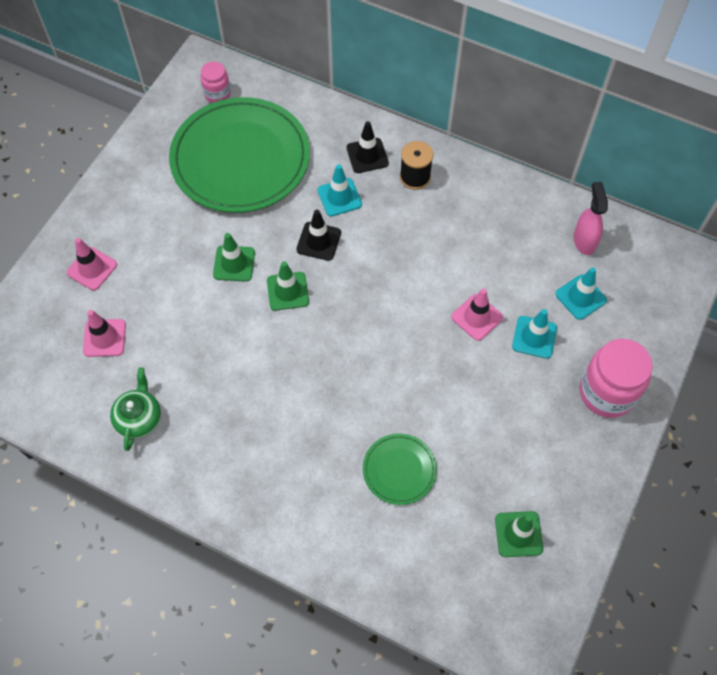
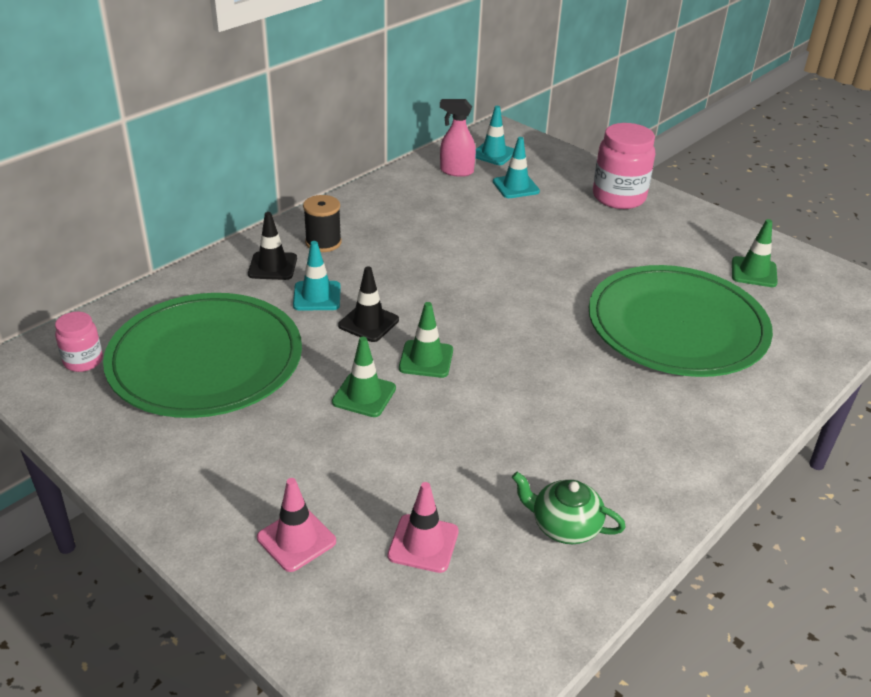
camera: 75 degrees left, 25 degrees down
(399, 470) = (677, 326): green plate -> green plate, size x2.22
(477, 317) = (514, 243): pink traffic cone -> none
(534, 337) = (549, 218): turquoise traffic cone -> turquoise traffic cone (493, 154)

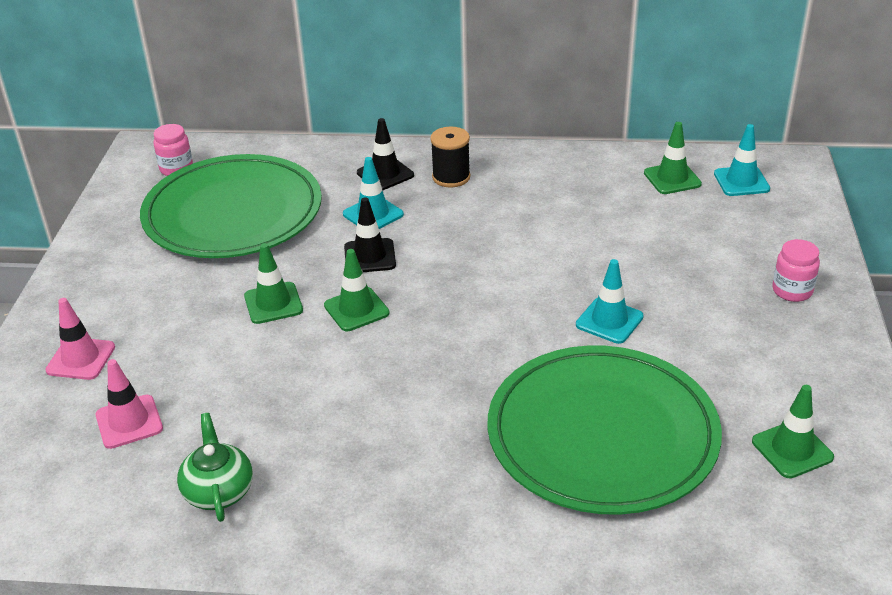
camera: 55 degrees right, 0 degrees up
(456, 171) = (672, 178): pink spray bottle -> green traffic cone
(516, 187) = (702, 222): turquoise traffic cone -> turquoise traffic cone (609, 321)
(619, 197) = (792, 291): pink jar -> pink jar, size x0.55

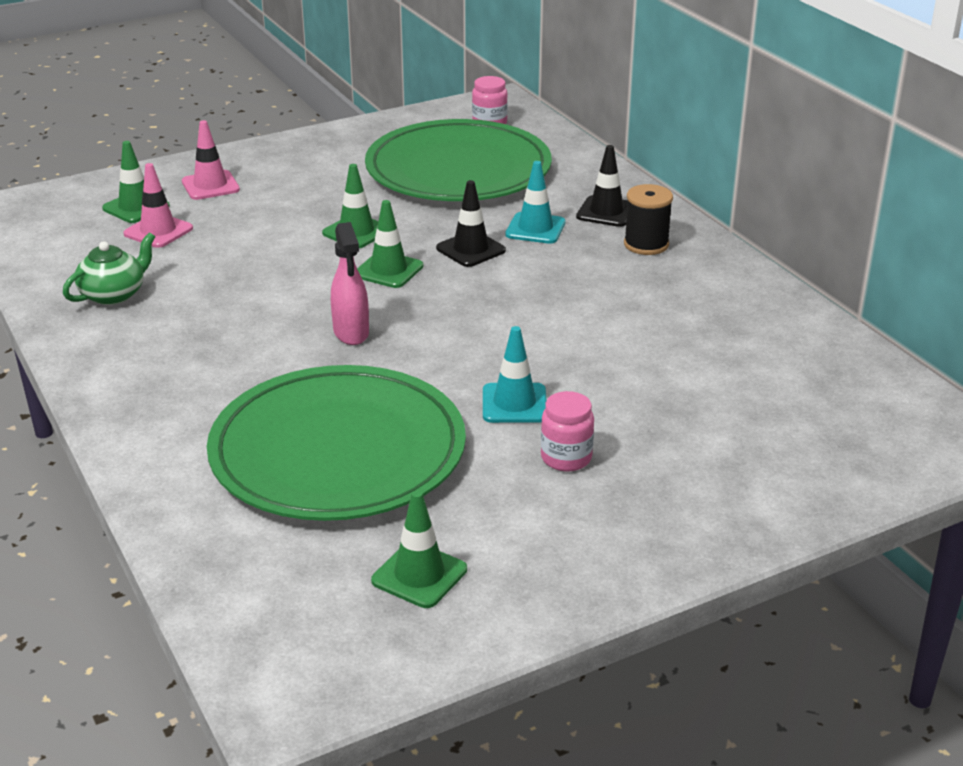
camera: 55 degrees right, 5 degrees down
(434, 365) = (351, 333): none -> pink spray bottle
(672, 178) = (820, 367): green traffic cone -> green traffic cone (136, 207)
(741, 181) = (879, 414): turquoise traffic cone -> none
(792, 291) = (701, 506): pink jar -> pink jar (566, 458)

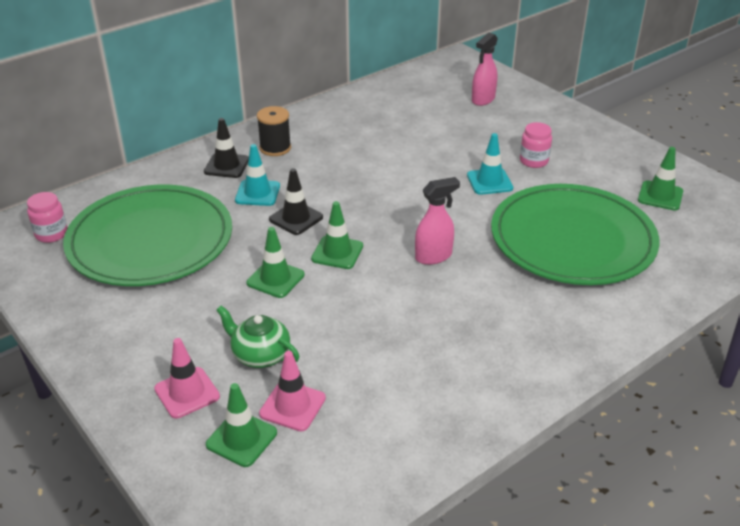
camera: 100 degrees left, 5 degrees up
(114, 294) = (419, 403): green teapot -> green teapot (260, 355)
(792, 441) = (483, 100): none -> pink spray bottle

